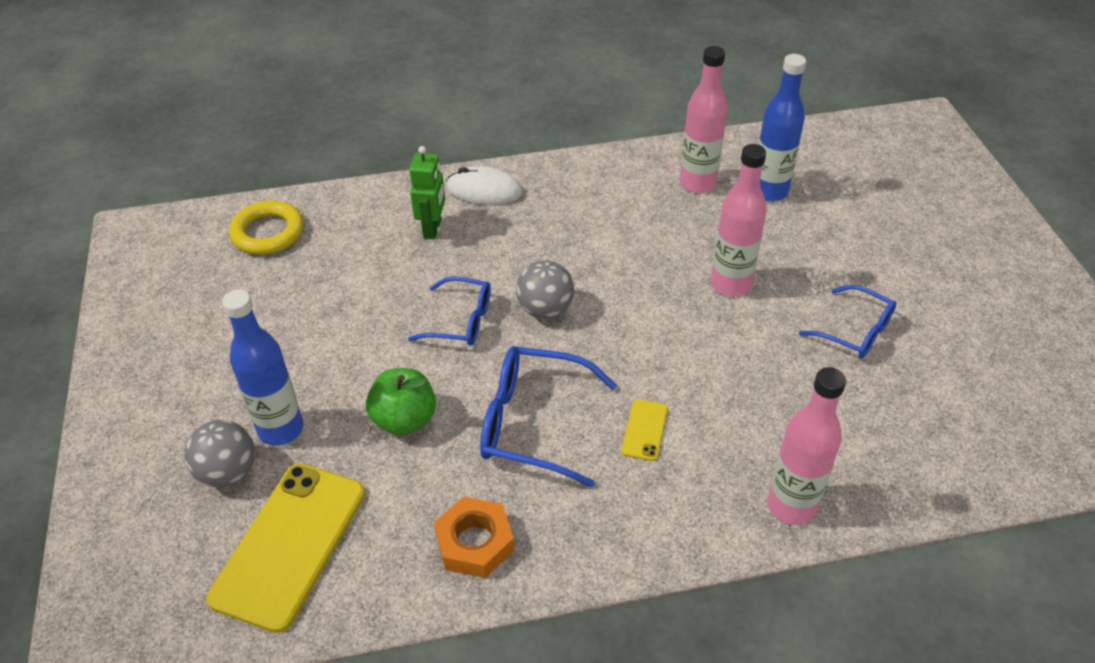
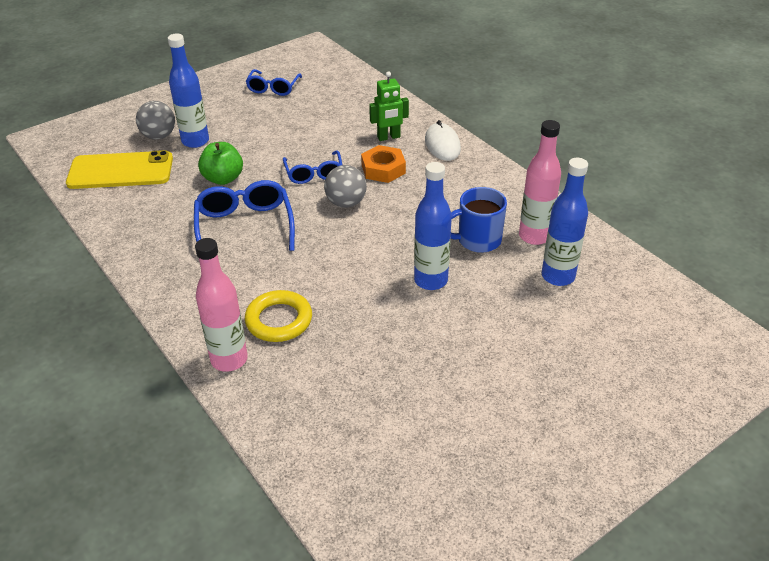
camera: 65 degrees right, 5 degrees down
(268, 233) = (341, 84): yellow ring -> yellow ring (279, 320)
(475, 542) = (145, 231): orange nut -> orange nut (383, 169)
(644, 430) = (263, 274): yellow phone -> none
(681, 225) = (477, 240): none -> blue mug
(730, 284) = (431, 280): pink bottle -> blue bottle
(855, 331) = (424, 360): blue glasses -> blue glasses (273, 88)

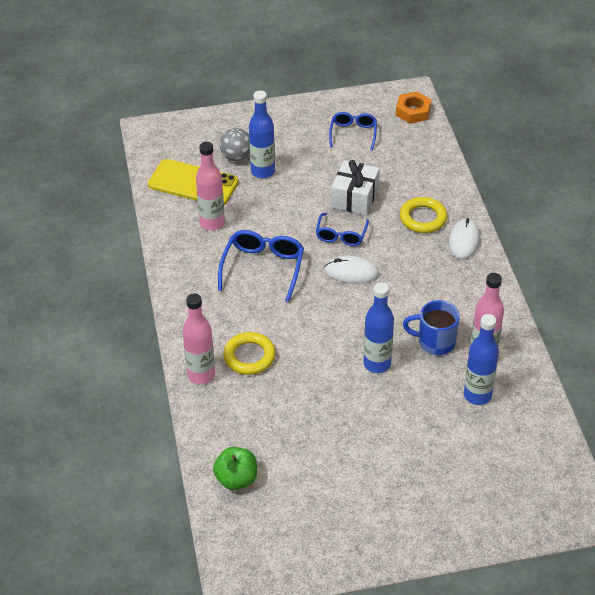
camera: 25 degrees right, 5 degrees up
(162, 201) = (212, 223): none -> pink bottle
(223, 178) = (267, 216): green apple -> green apple (236, 479)
(273, 88) = (353, 133): blue glasses -> blue glasses turned 150 degrees clockwise
(308, 138) = (355, 198): none -> white gift
(346, 203) = (351, 272): grey ball -> white mouse
(383, 169) = (399, 249): orange nut -> orange nut (413, 111)
(388, 137) = (423, 218): green robot -> yellow ring

